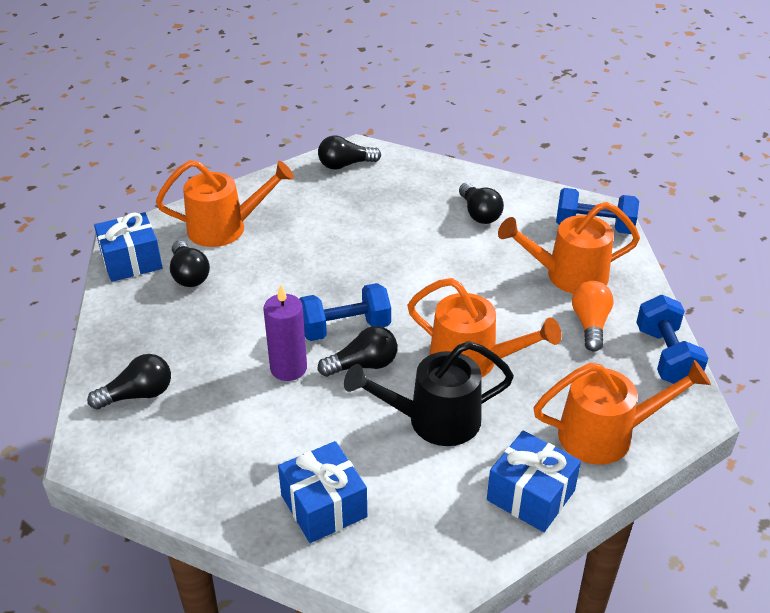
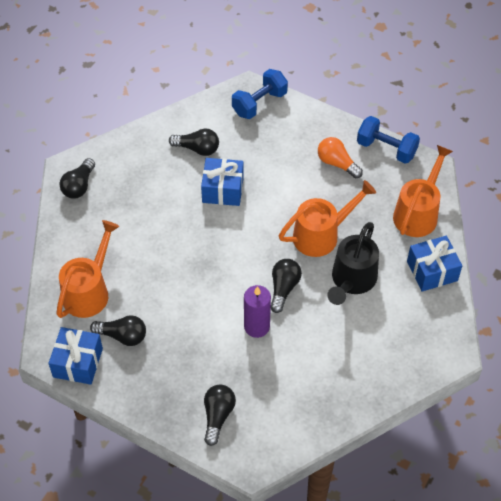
camera: 55 degrees left, 15 degrees up
(323, 506) = (373, 365): blue gift -> blue gift (223, 190)
(345, 328) = (245, 280): blue dumbbell -> none
(567, 276) = (290, 146): orange watering can -> none

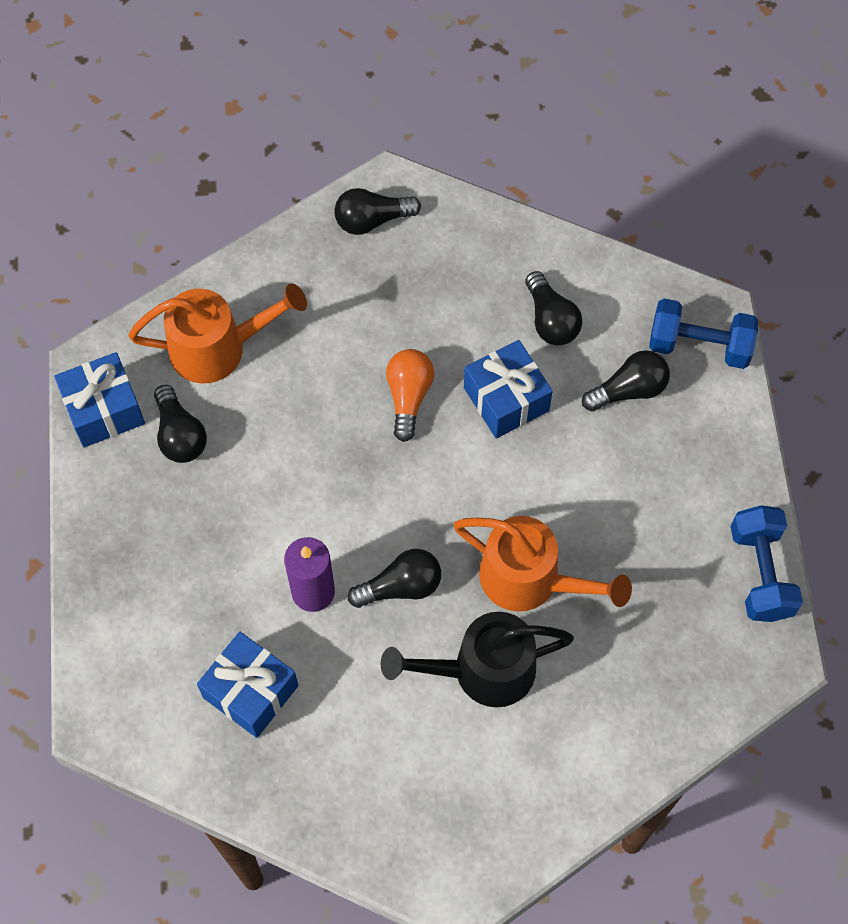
camera: 55 degrees right, 10 degrees up
(217, 416) = (141, 632): black light bulb -> black light bulb (629, 390)
(337, 163) = (676, 520): orange light bulb -> orange light bulb (408, 397)
(418, 212) = (676, 691): orange watering can -> none
(432, 271) = (584, 774): blue gift -> blue gift (250, 691)

